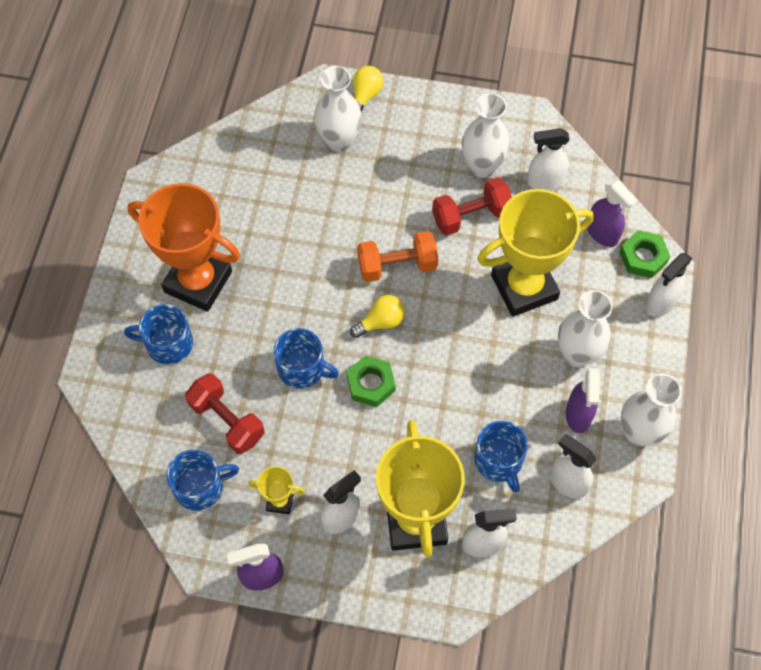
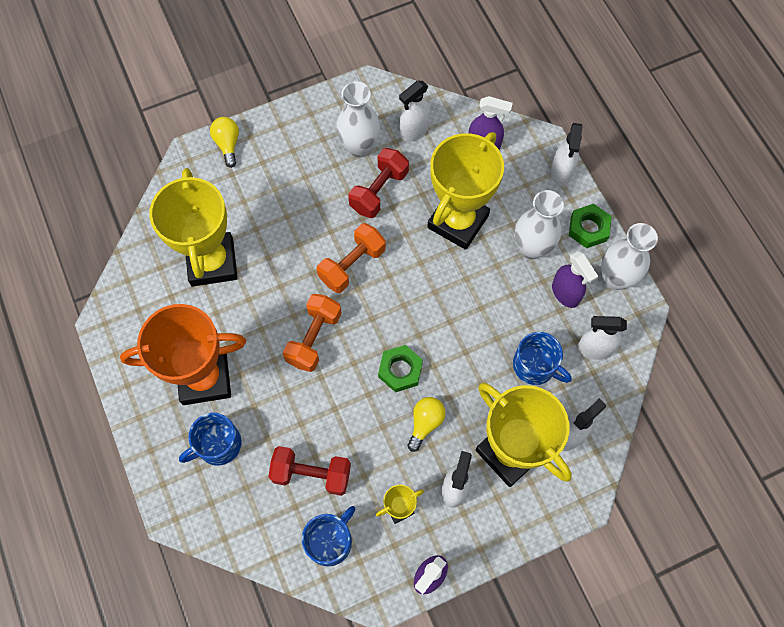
camera: 35 degrees left, 5 degrees up
(277, 188) = (212, 262): none -> yellow trophy
(302, 368) = (339, 393): blue mug -> none
(315, 307) = (314, 338): none -> orange dumbbell
(339, 140) = (233, 193): white vase -> none
(381, 322) = (372, 317): yellow light bulb -> yellow light bulb (425, 423)
(643, 257) = (525, 145): green nut -> green nut (588, 228)

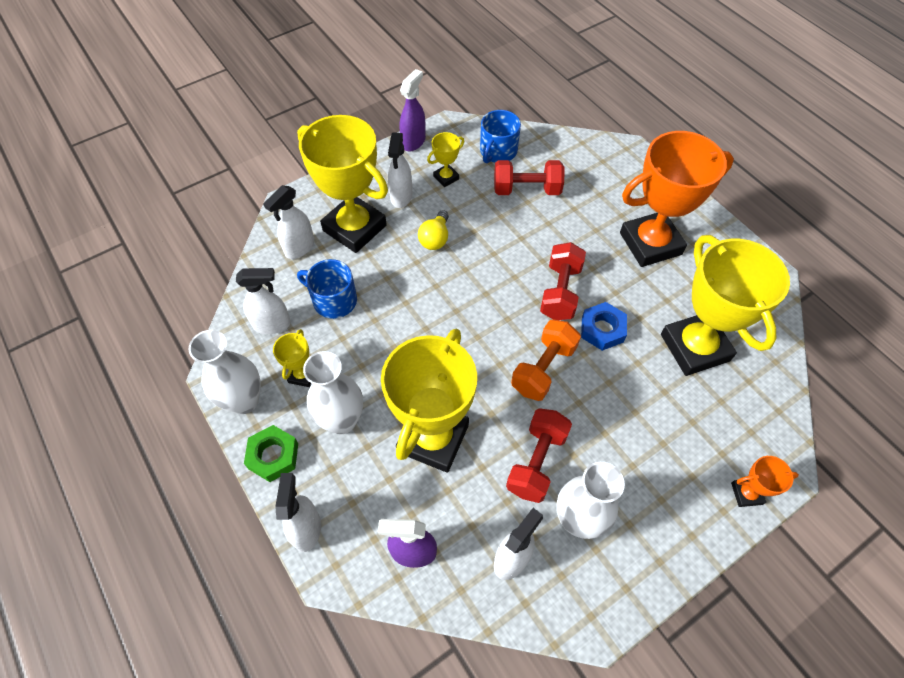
camera: 170 degrees right, 10 degrees down
(218, 444) = (615, 198): blue mug -> none
(228, 144) = (746, 493): yellow light bulb -> orange trophy
(287, 293) = (602, 329): none -> blue nut
(314, 338) = (560, 291): orange dumbbell -> red dumbbell
(400, 370) = (467, 277): green nut -> none
(565, 293) = (302, 375): purple spray bottle -> yellow trophy

